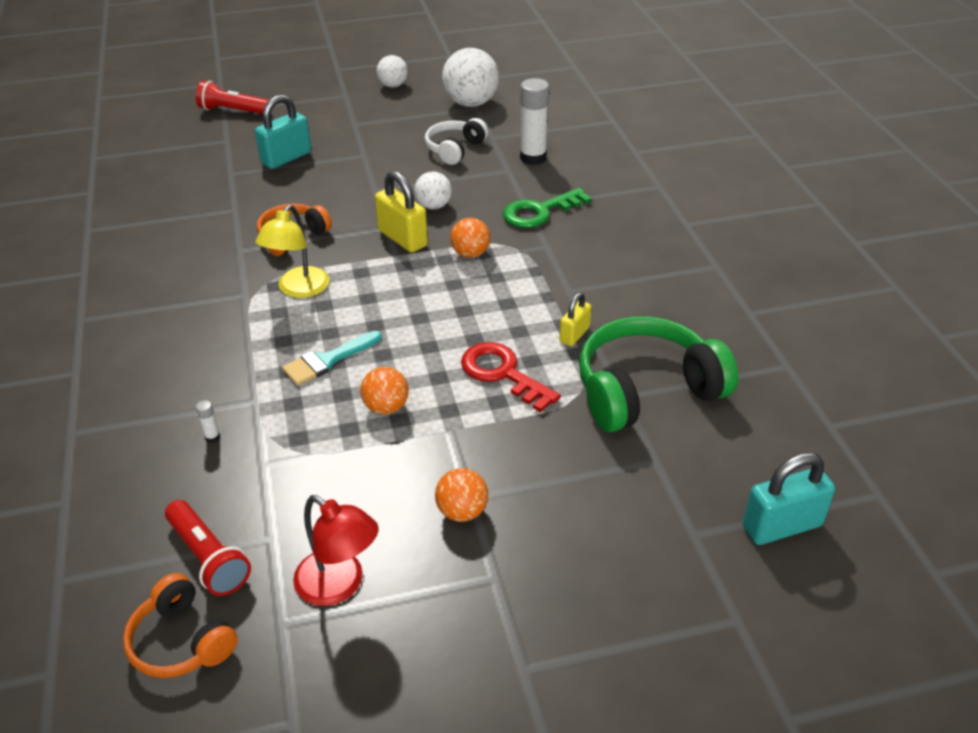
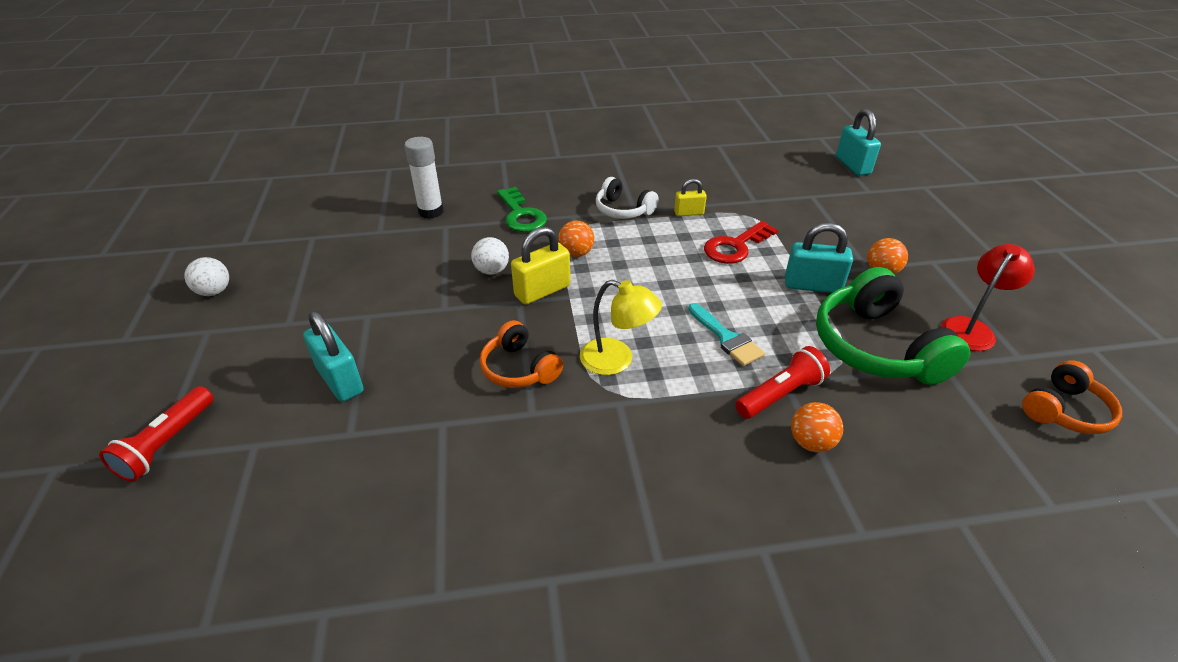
camera: 85 degrees left, 0 degrees up
(208, 558) = (979, 401): red flashlight -> red flashlight (780, 394)
(212, 437) = (841, 411): white glue stick -> none
(386, 407) = (782, 304): orange ball -> orange ball (811, 442)
(425, 437) = (812, 285): none -> turquoise padlock
(455, 149) = (390, 254): white headphones -> white headphones (623, 210)
(471, 103) = (301, 240): white ball -> none
(574, 335) = (689, 213): yellow padlock -> yellow padlock turned 45 degrees counterclockwise
(646, 390) = (746, 192): green headphones -> green headphones (876, 347)

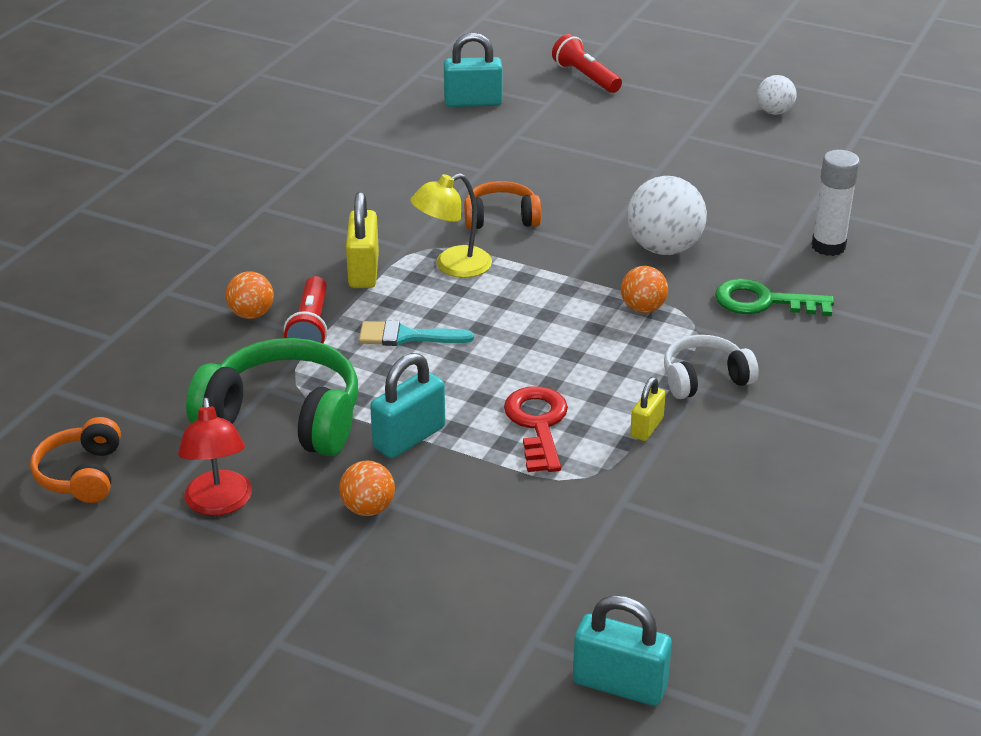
camera: 125 degrees right, 5 degrees down
(340, 380) = (581, 143): turquoise padlock -> turquoise padlock (473, 102)
(492, 270) = (664, 248): white ball -> white ball, size x1.75
(542, 291) = (597, 265): yellow padlock -> yellow padlock (363, 271)

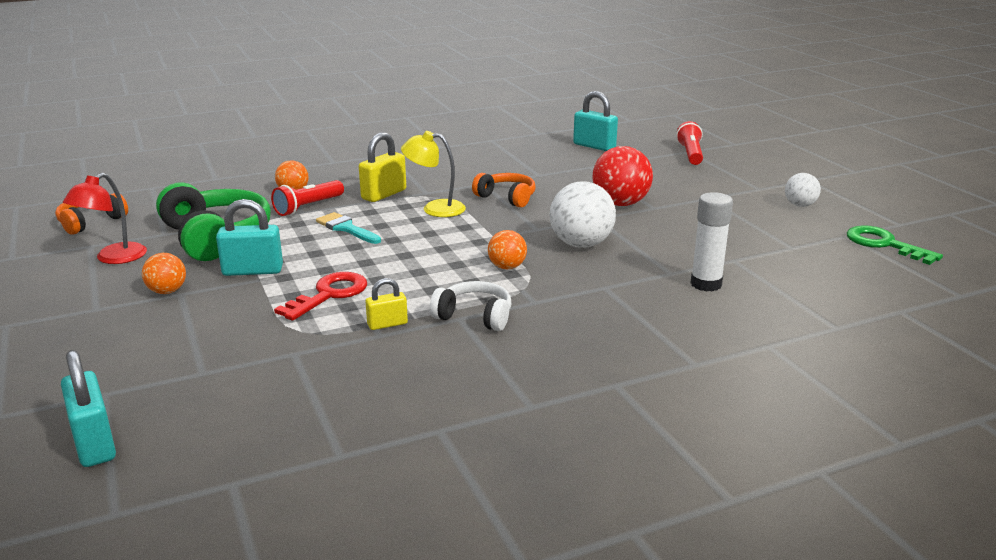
camera: 40 degrees right, 10 degrees down
(621, 178) = (620, 204): none -> red ball
(763, 302) = (597, 294): green key -> green key (884, 244)

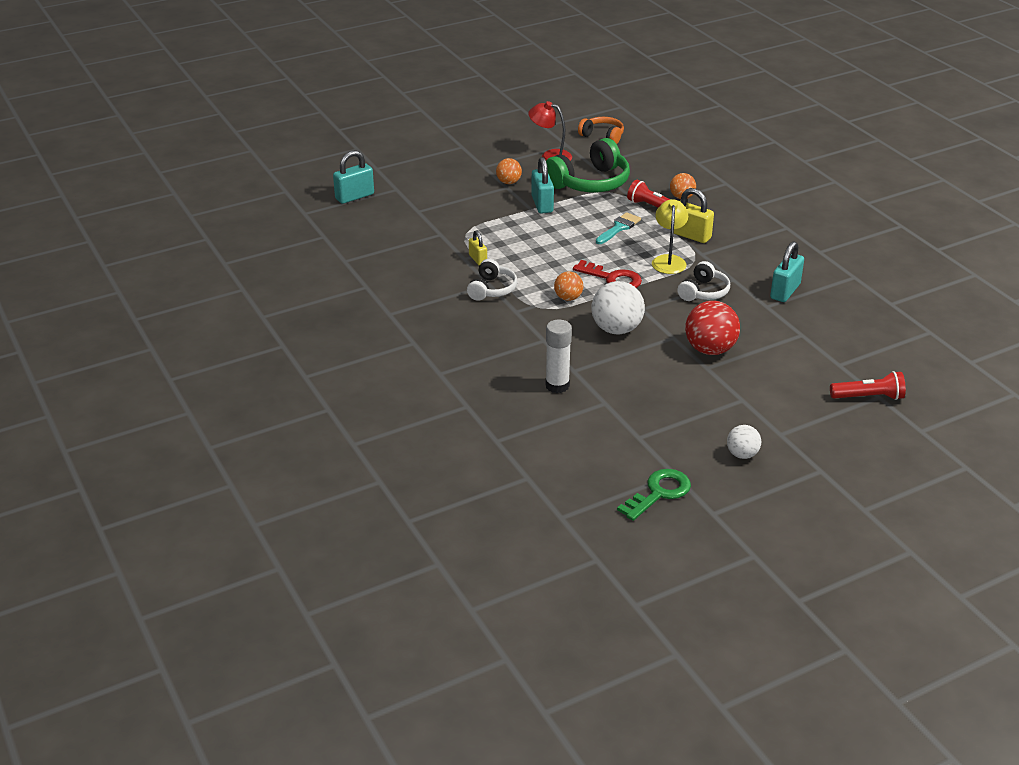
camera: 85 degrees right, 10 degrees up
(329, 294) = (513, 235): red key -> red key (612, 278)
(507, 198) = (703, 292): orange headphones -> white headphones
(594, 146) = (865, 336): turquoise padlock -> turquoise padlock (785, 291)

